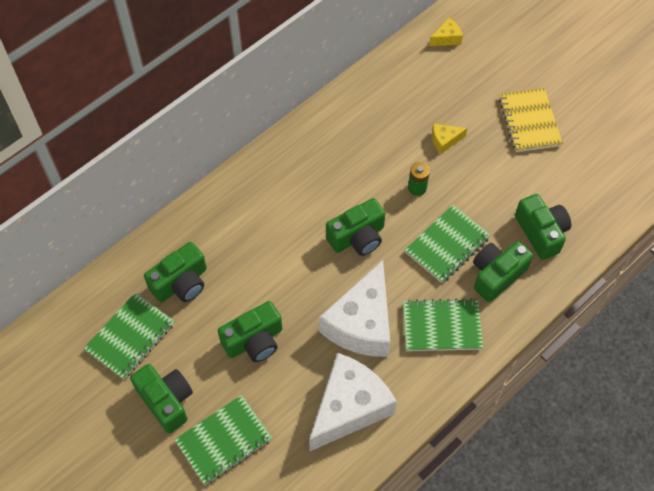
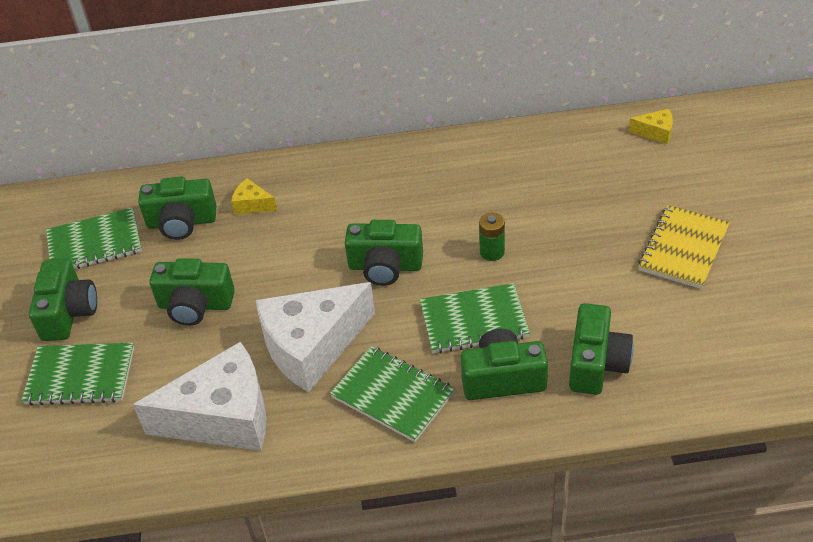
camera: 40 degrees right, 15 degrees down
(445, 140) = (565, 223): yellow cheese -> yellow cheese (252, 205)

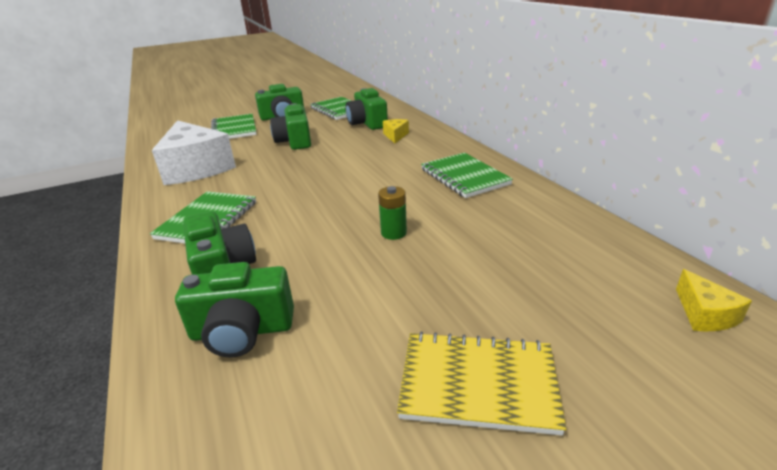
camera: 70 degrees right, 15 degrees down
(312, 346) = (260, 181): white cheese -> none
(385, 266) = (353, 189): green camera -> none
(474, 321) = (298, 240): green notebook -> green notebook (464, 177)

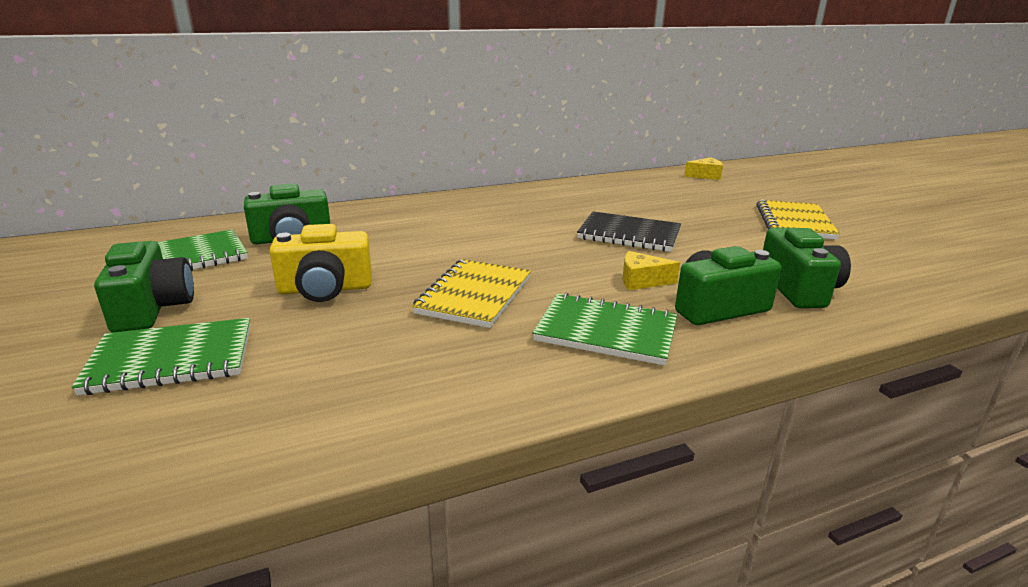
camera: 90 degrees left, 5 degrees down
(196, 168) = (396, 374): white cheese -> none
(275, 177) = (474, 295): none -> yellow notebook
(295, 141) = (325, 289): green camera -> yellow camera
(393, 233) = (629, 235): green battery -> black notebook
(395, 136) = (368, 225): yellow cheese -> yellow cheese (641, 281)
(464, 177) = (515, 204): green notebook -> none

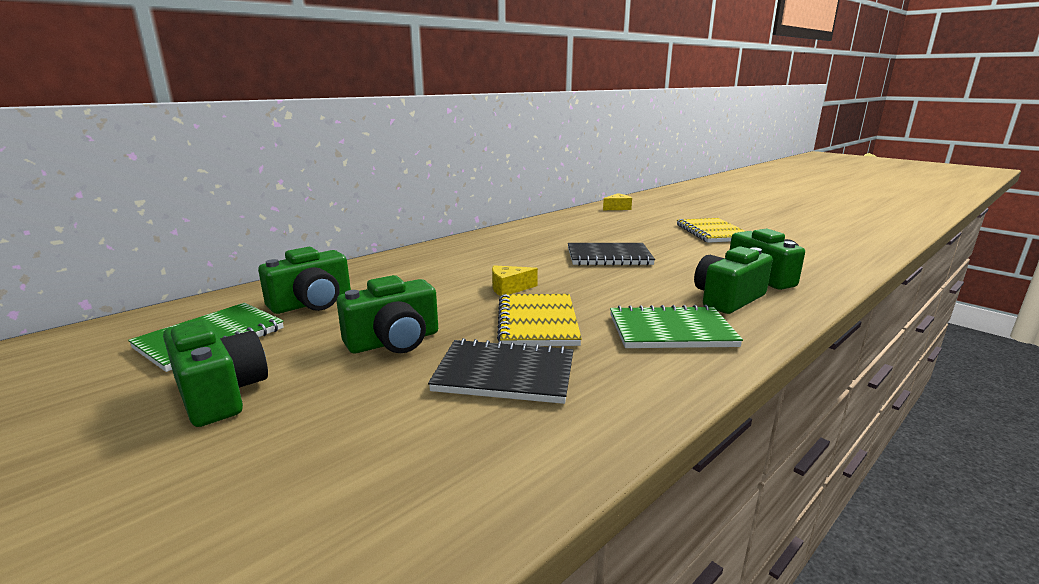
camera: 20 degrees left, 5 degrees down
(171, 359) = (296, 438): green notebook -> none
(325, 289) = (394, 341): yellow camera -> green camera
(390, 342) = (505, 374): none -> black notebook
(641, 281) = (655, 289): yellow cheese -> yellow cheese (509, 288)

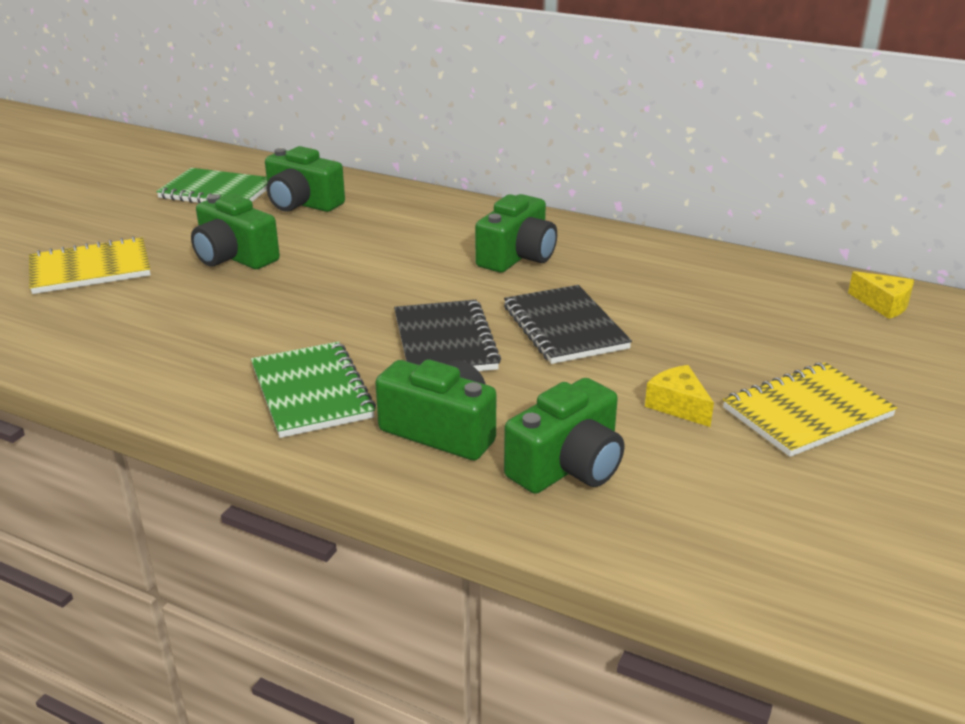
camera: 70 degrees right, 10 degrees up
(220, 393) = (133, 224): green camera -> green camera (517, 257)
(505, 374) = (184, 316): black notebook -> black notebook (445, 342)
(509, 288) = (393, 282): yellow cheese -> yellow cheese (678, 406)
(537, 322) = (303, 313): yellow notebook -> yellow notebook (90, 269)

